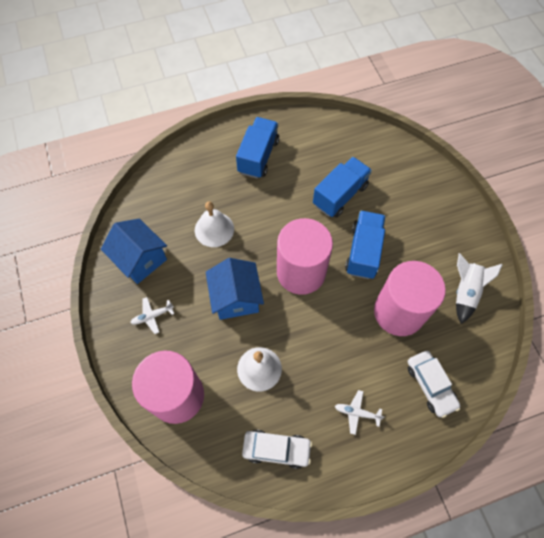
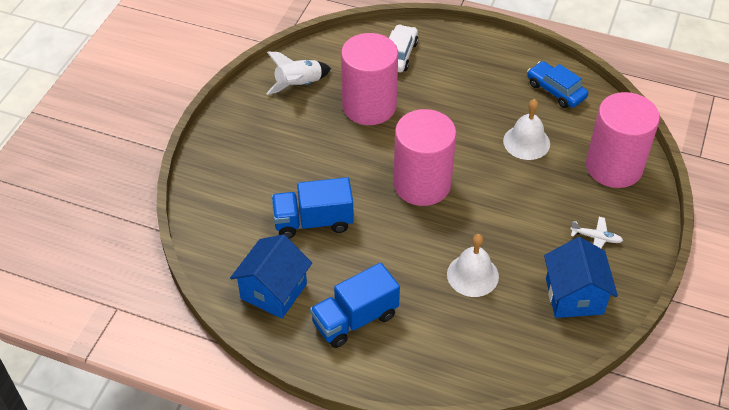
camera: 140 degrees left, 15 degrees down
(236, 298) = (502, 202): blue house -> blue house (273, 291)
(276, 449) = (556, 90): white car -> blue car
(357, 413) = (472, 73): white plane -> none
(363, 251) = (347, 163): blue truck -> none

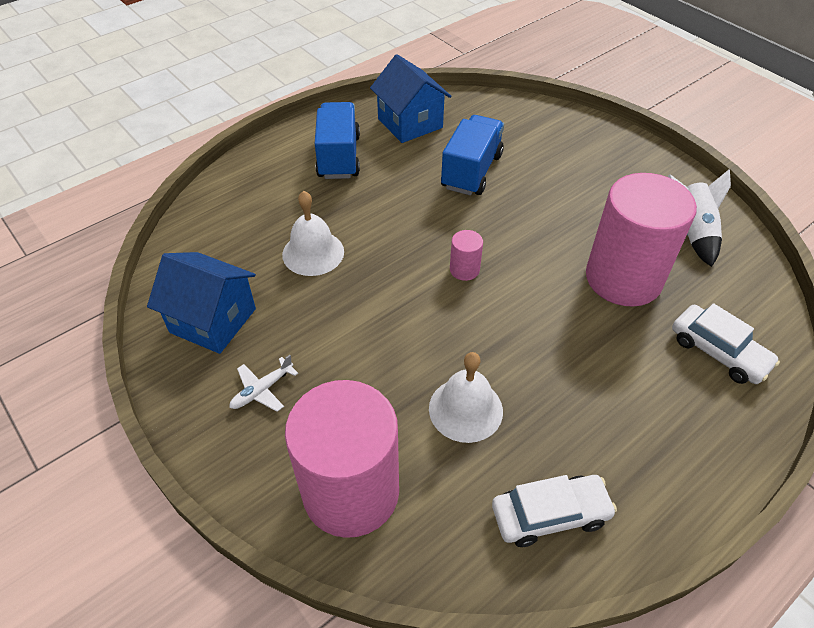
camera: 120 degrees right, 0 degrees up
(422, 184) = (464, 269): pink cylinder -> pink cylinder, size x0.40
(556, 90) = (550, 515): blue car -> white car

